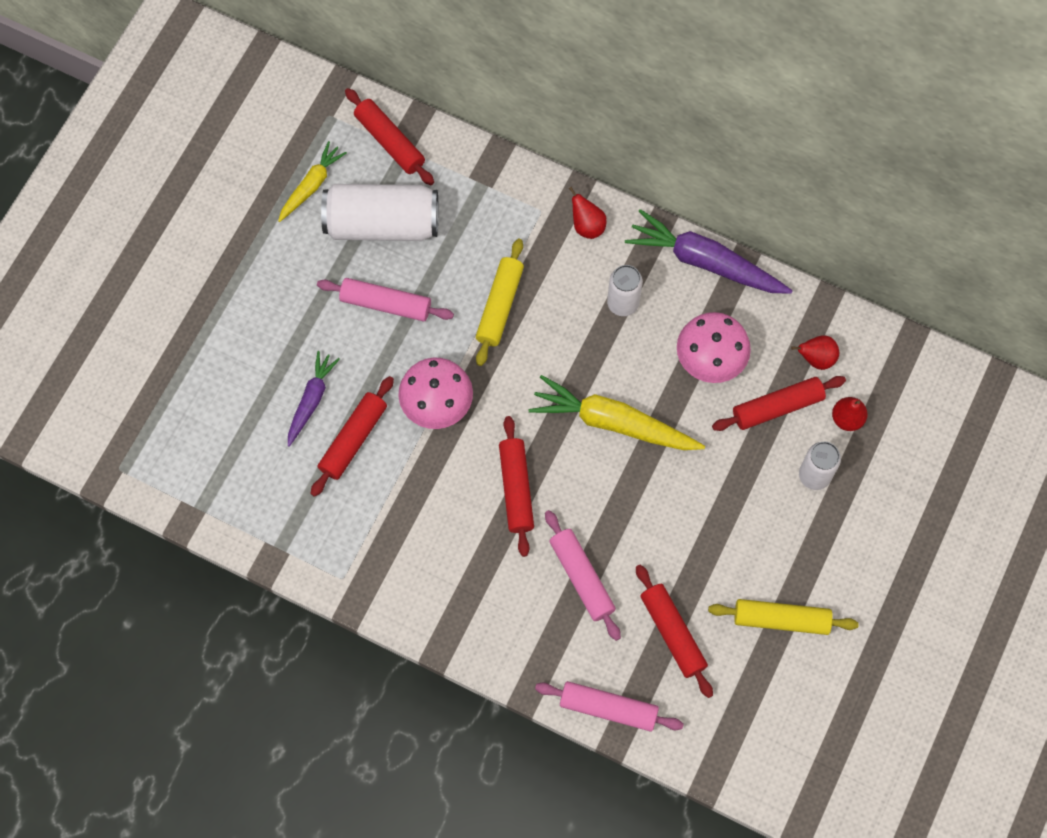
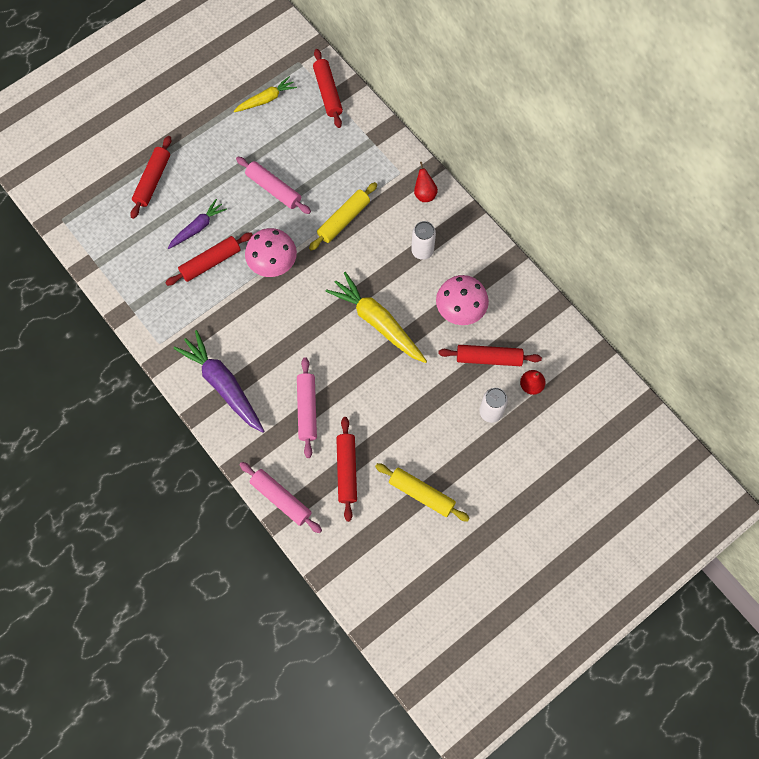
camera: 25 degrees right, 0 degrees up
(382, 224) = (297, 140): white can -> none
(516, 489) = (295, 336): red rolling pin -> red rolling pin (153, 181)
(705, 262) = (489, 247): purple carrot -> purple carrot (223, 385)
(816, 358) = (530, 338): red pear -> none

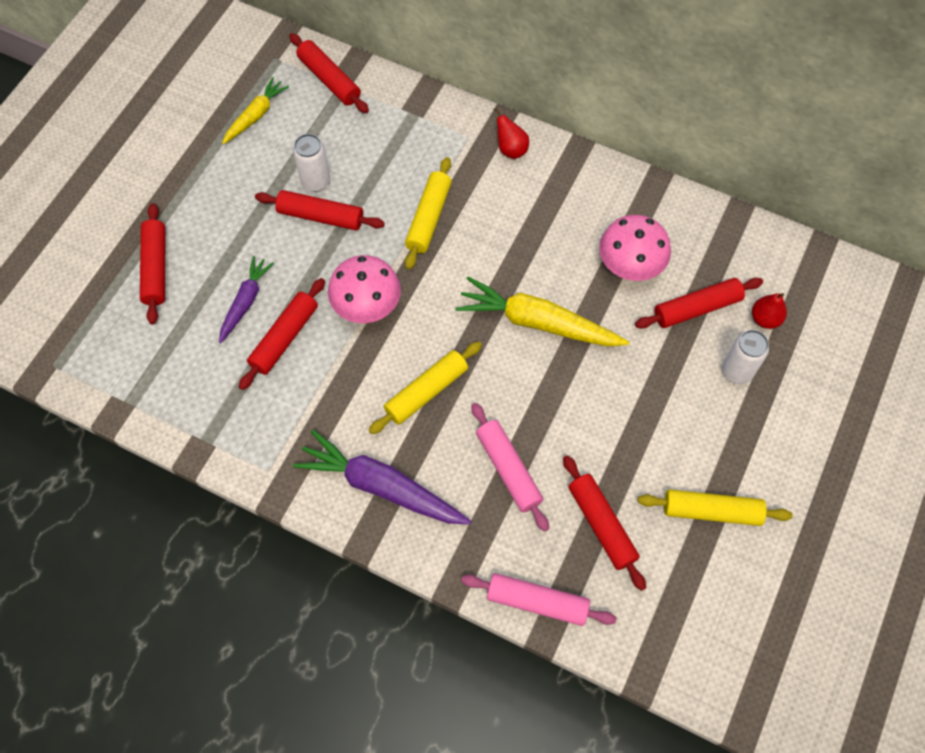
camera: 25 degrees left, 5 degrees down
(274, 189) = (321, 216): pink rolling pin -> red rolling pin
(281, 336) = (426, 391): none -> yellow rolling pin
(422, 251) = (545, 216): white can -> white can (315, 182)

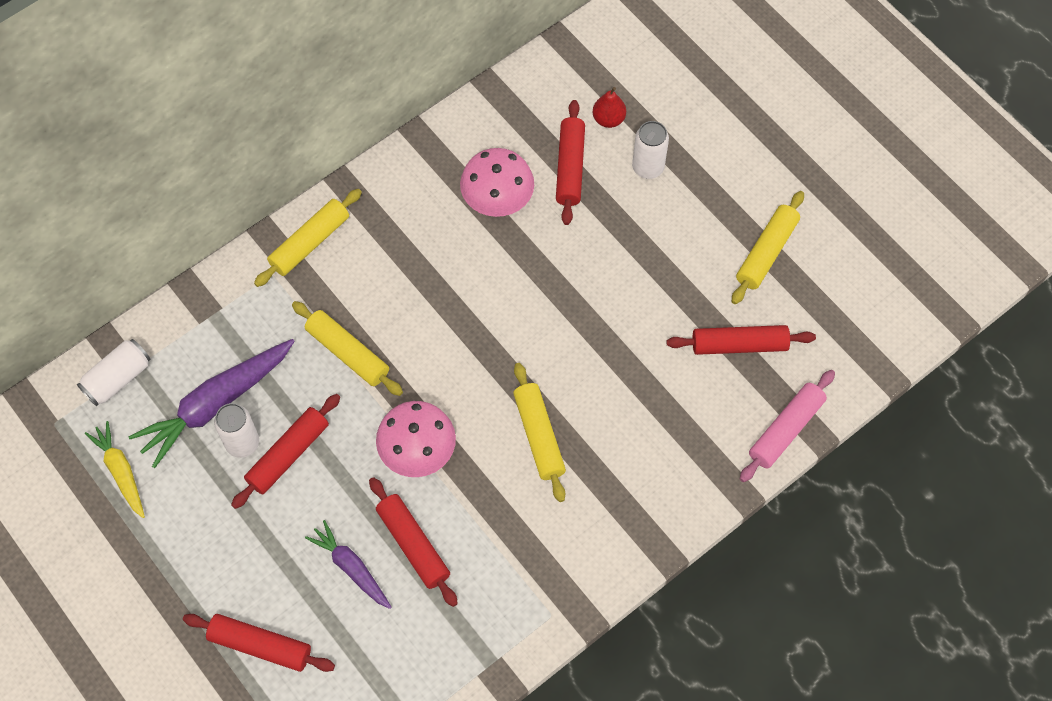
camera: 65 degrees left, 0 degrees up
(329, 79) = (118, 378): red rolling pin -> white can
(381, 486) = (617, 516): purple carrot -> purple carrot (215, 404)
(508, 469) = (652, 398): pink rolling pin -> none
(511, 149) = (310, 243): red pear -> yellow rolling pin
(538, 322) = (516, 306): yellow carrot -> none

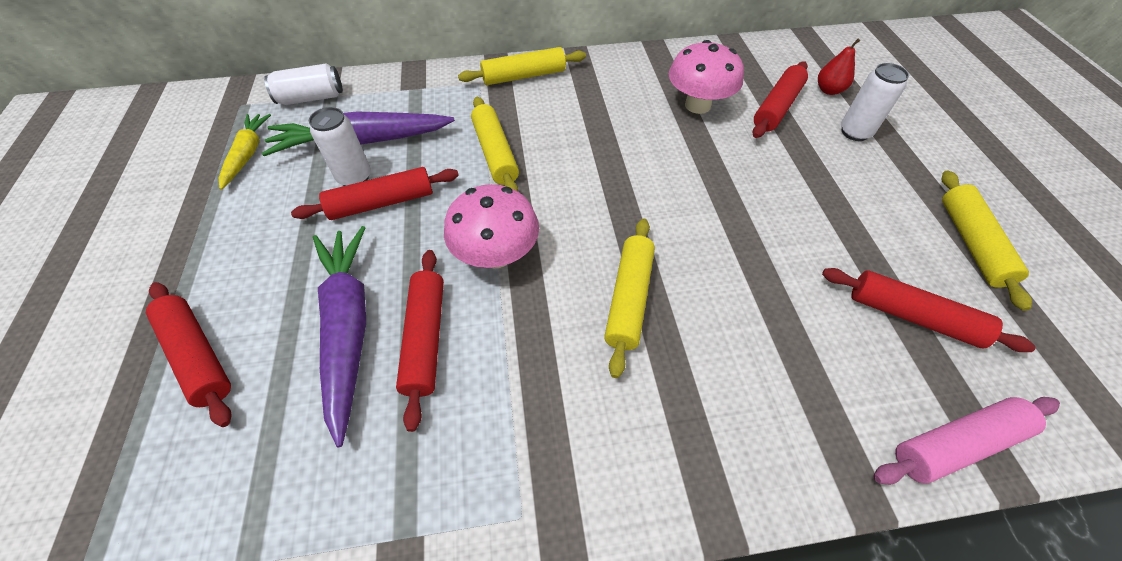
camera: 30 degrees right, 10 degrees down
(351, 568) = (348, 328): purple carrot -> purple carrot, size x1.71
(766, 252) = (971, 243): yellow rolling pin -> yellow rolling pin turned 60 degrees counterclockwise

